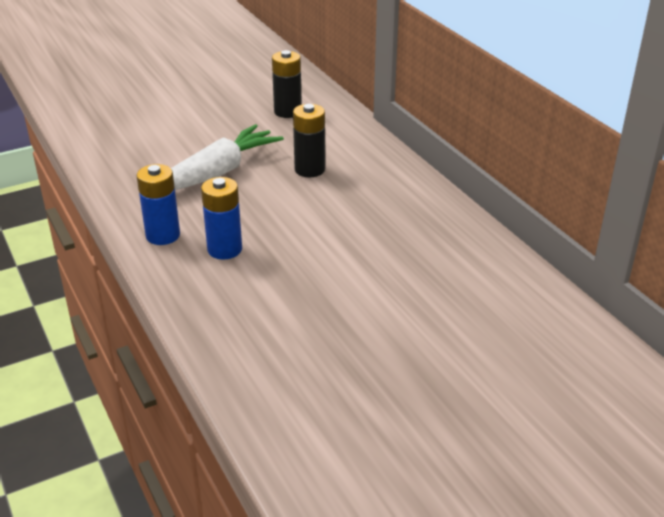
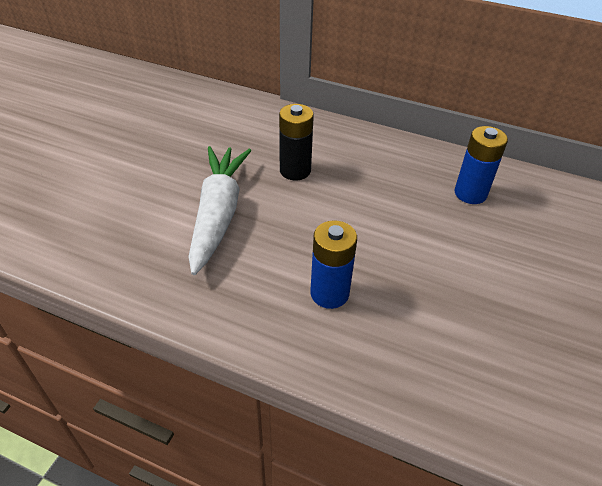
camera: 40 degrees left, 10 degrees up
(163, 235) = (254, 312): blue battery -> blue battery (470, 193)
(287, 112) = (204, 121): black battery -> none

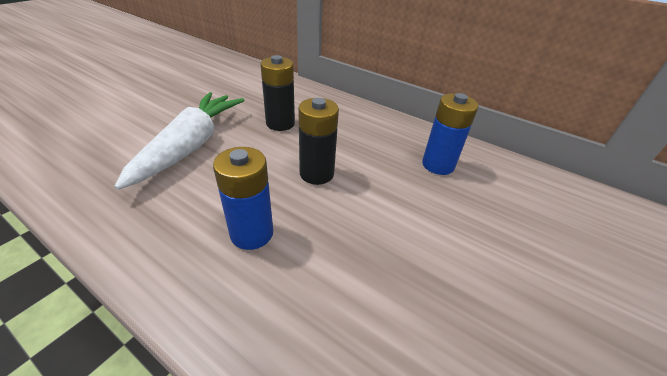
camera: 10 degrees right, 5 degrees down
(359, 224) = (316, 174): none -> black battery

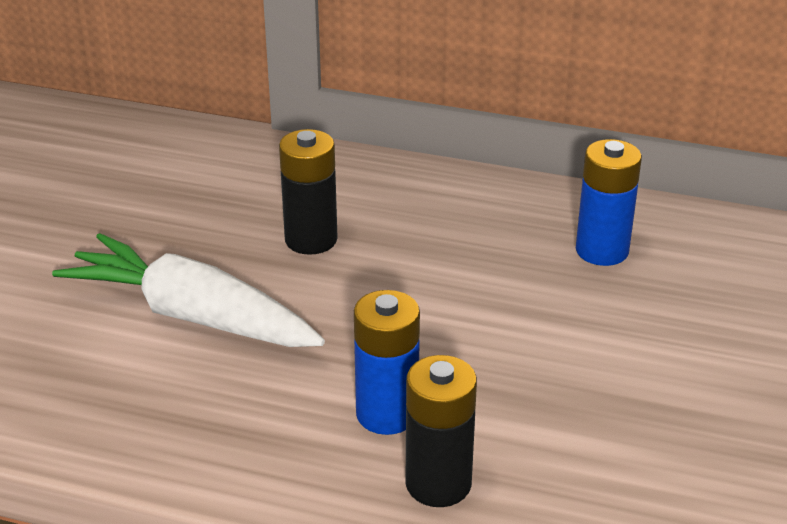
camera: 15 degrees left, 5 degrees down
(191, 145) = (192, 315): white carrot -> white carrot turned 60 degrees counterclockwise
(316, 174) = (425, 310): black battery -> black battery (438, 483)

